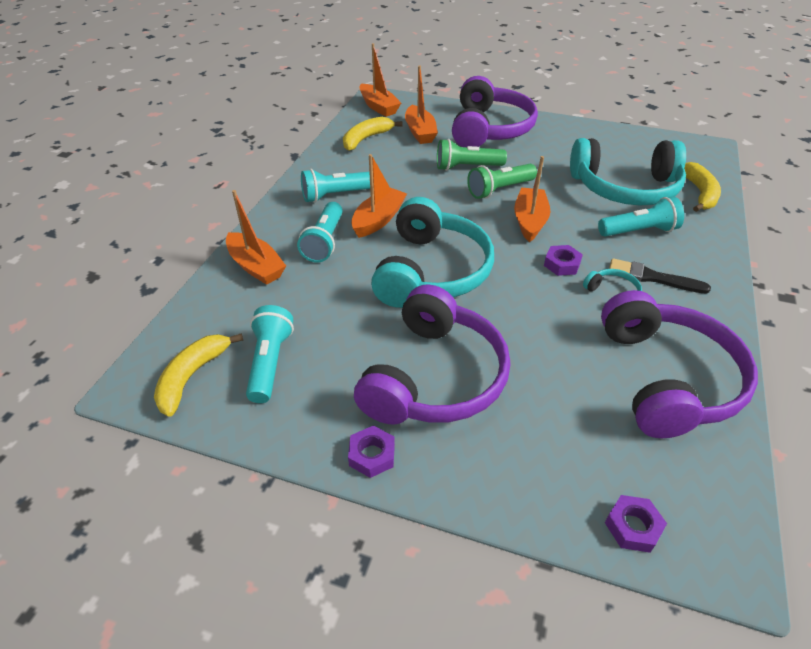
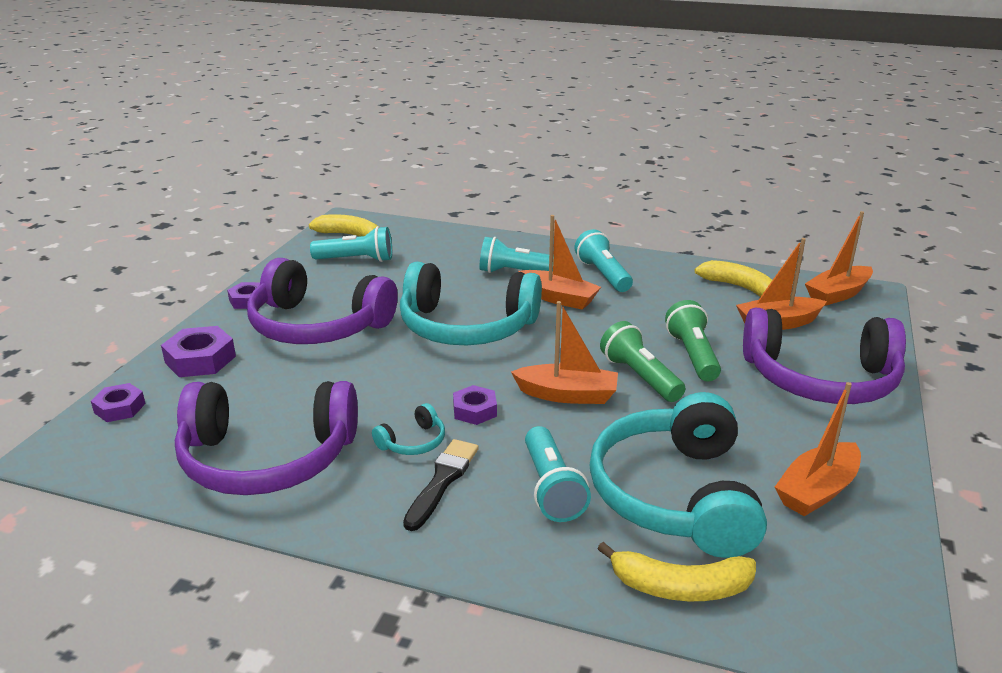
camera: 90 degrees right, 15 degrees down
(256, 266) = (478, 246): orange boat -> orange boat (817, 490)
(518, 472) = (200, 359): none -> purple nut

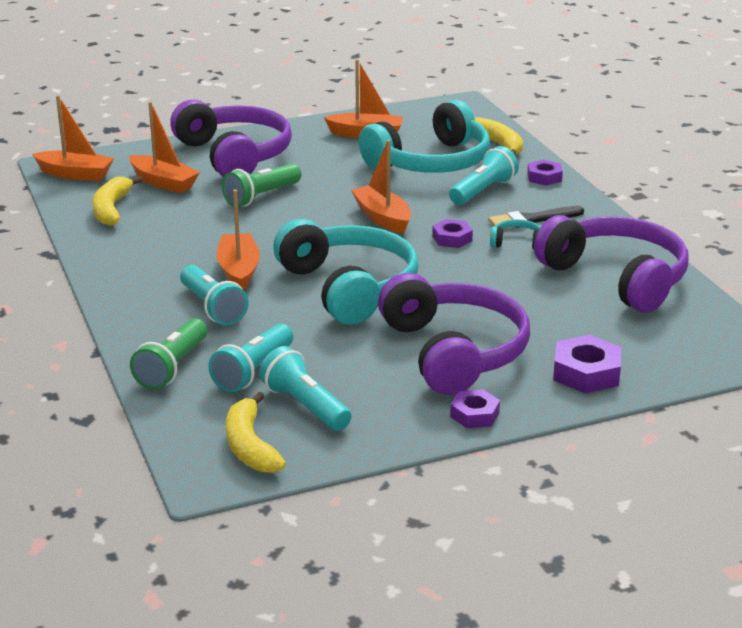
camera: 130 degrees left, 0 degrees up
(120, 408) = (687, 363): purple nut -> purple nut (544, 177)
(603, 275) = (160, 268): turquoise flashlight -> turquoise flashlight (253, 371)
(640, 377) = (320, 204): green flashlight -> green flashlight (172, 367)

